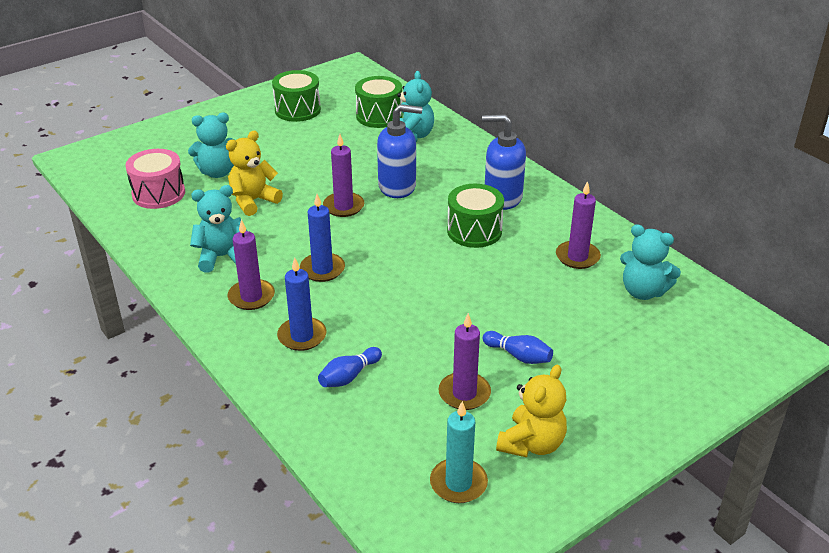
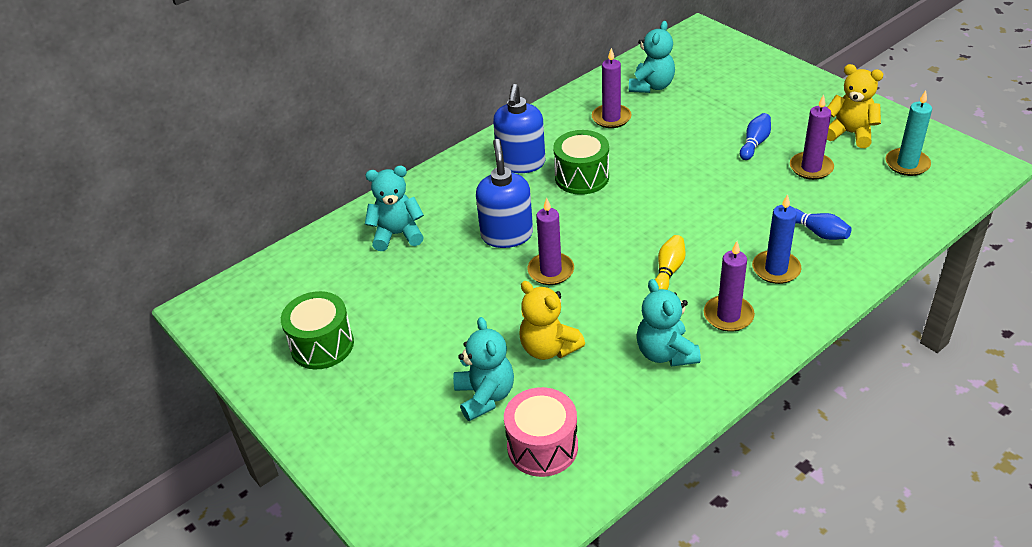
camera: 90 degrees left, 5 degrees up
(322, 269) = (668, 271): blue candle -> yellow bowling pin
(379, 116) = (346, 267): green drum -> none

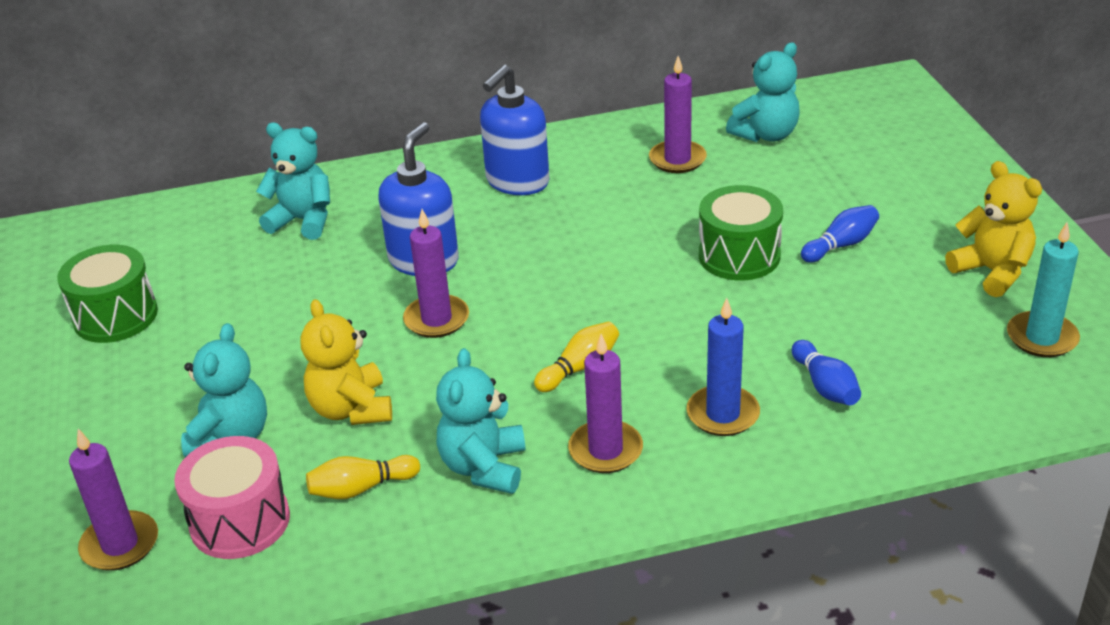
camera: 25 degrees right, 5 degrees down
(582, 177) = (575, 220): green drum -> green drum (739, 256)
(601, 395) = (361, 488): none -> yellow bowling pin
(811, 168) = (892, 300): purple candle -> purple candle (120, 544)

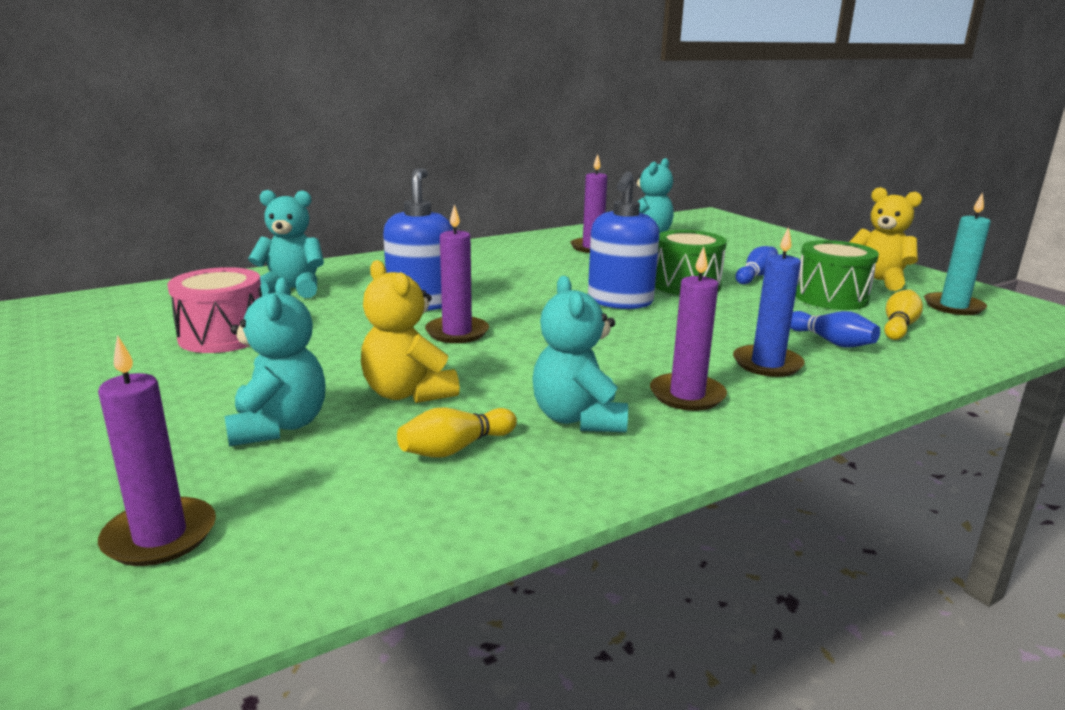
camera: 20 degrees left, 15 degrees down
(115, 316) = (108, 355): green drum -> green drum (831, 298)
(240, 521) = (321, 493): pink drum -> pink drum (223, 336)
(517, 182) = (474, 262): blue soap dispenser -> blue soap dispenser (620, 301)
(580, 368) = (614, 349): yellow bowling pin -> yellow bowling pin (898, 327)

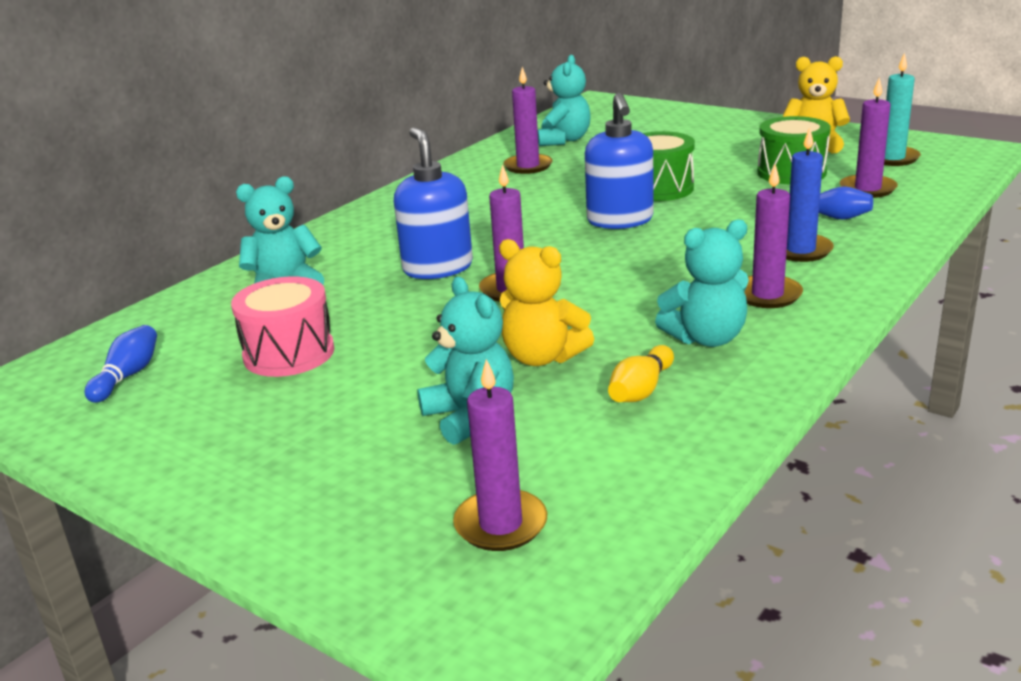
camera: 20 degrees left, 5 degrees up
(578, 419) = (706, 338): turquoise teddy bear -> turquoise teddy bear turned 75 degrees counterclockwise
(756, 276) = (709, 164): blue bowling pin -> blue bowling pin (127, 376)
(898, 327) = (867, 189): yellow bowling pin -> purple candle

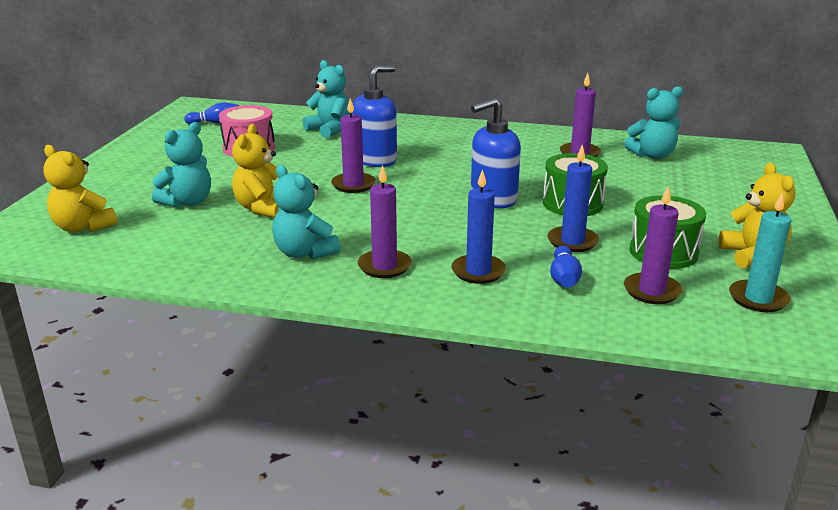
camera: 65 degrees right, 0 degrees up
(501, 524) = (83, 227): purple candle -> yellow teddy bear
(641, 390) = (227, 241): yellow bowling pin -> none
(750, 202) = (572, 241): none -> blue candle

